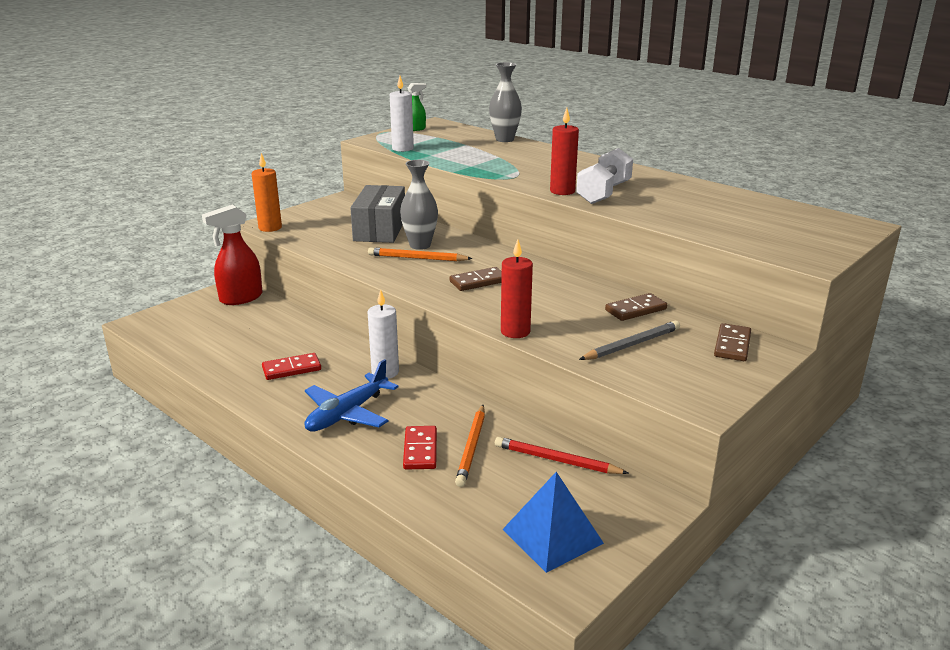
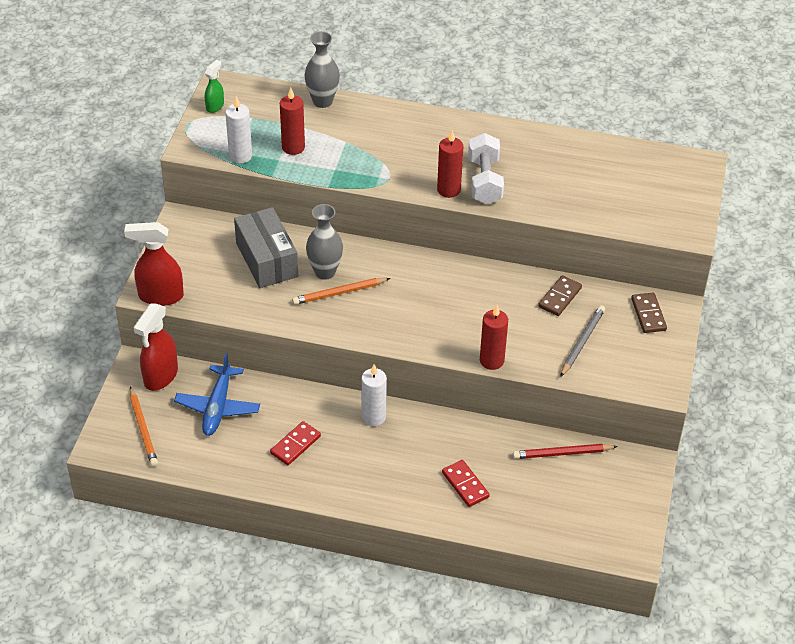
camera: 30 degrees left, 20 degrees up
(270, 228) = (160, 296): orange candle -> red spray bottle
(347, 414) = (383, 473): blue plane -> blue plane (218, 407)
(451, 152) = (293, 147): none -> red candle
(471, 447) = (498, 467): orange pencil -> orange pencil (143, 429)
(478, 282) = (416, 307): brown domino -> none
(552, 536) = (601, 518): blue pyramid -> none

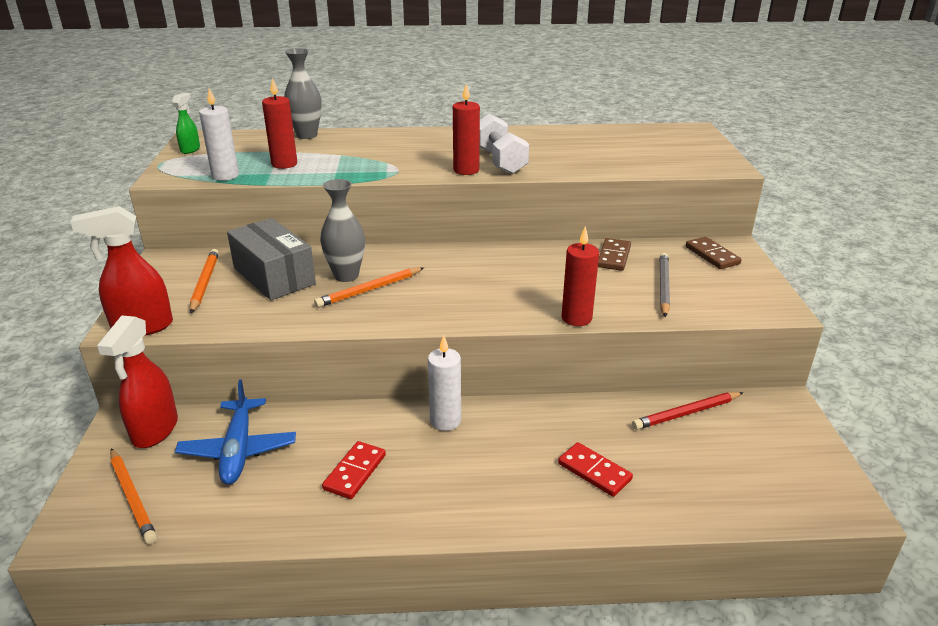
camera: 15 degrees left, 15 degrees down
(211, 256) = (205, 282): none -> orange pencil

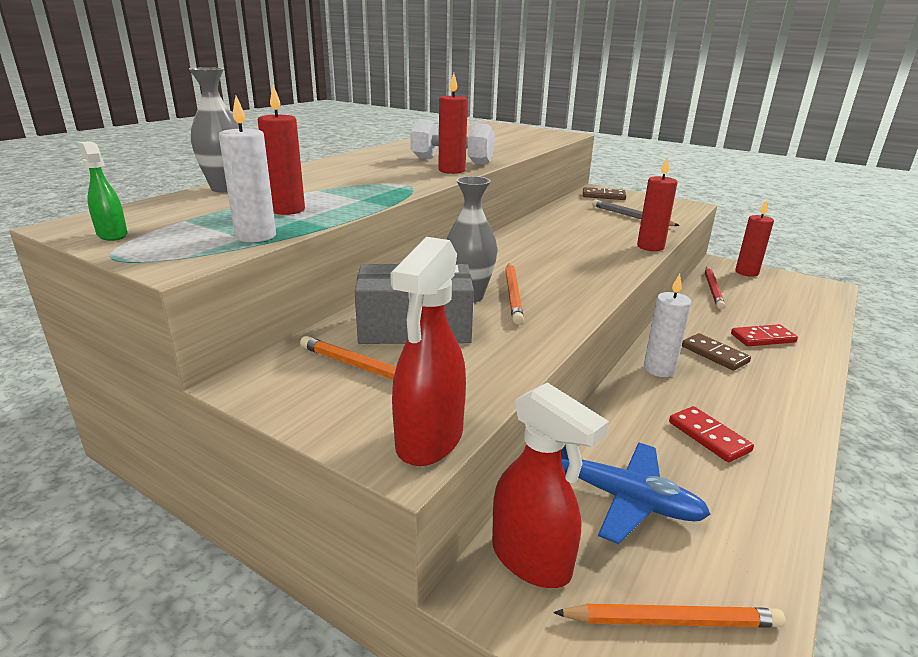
camera: 55 degrees left, 5 degrees down
(614, 257) = (571, 214): brown domino -> brown domino (714, 354)
(786, 427) = (746, 272): none -> red candle

